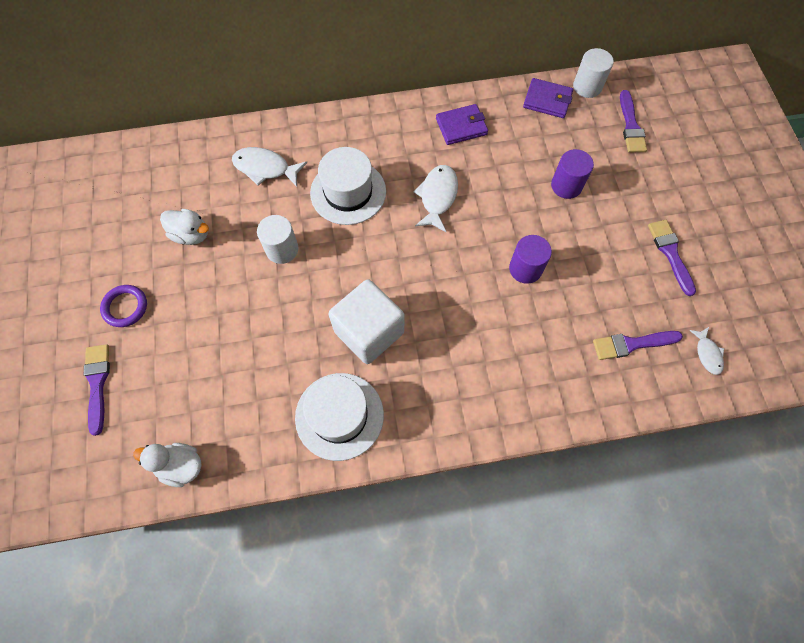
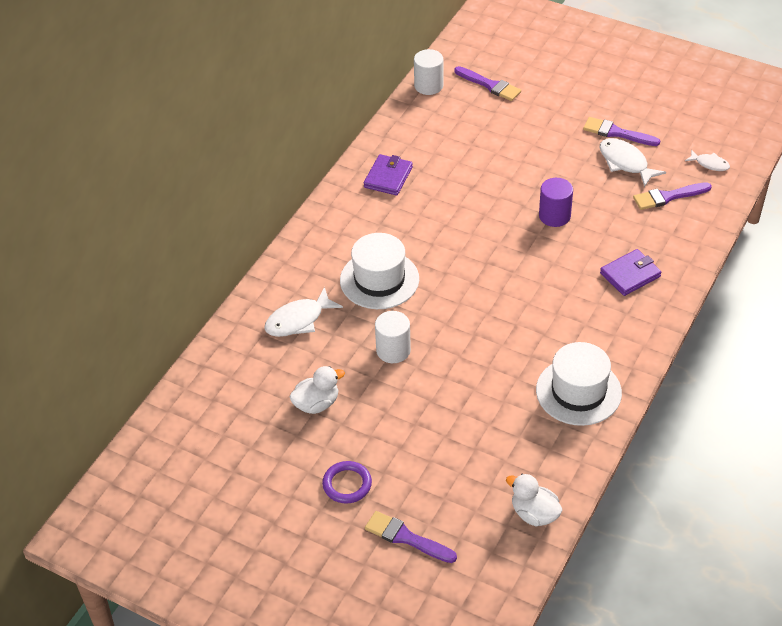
camera: 50 degrees left, 20 degrees down
(180, 466) = (534, 514): white duck -> white duck turned 75 degrees clockwise
(369, 332) = (522, 336): white cube -> none
(437, 197) = (440, 228): white fish -> white fish (625, 163)
(547, 100) = (417, 115): purple wallet -> purple wallet (630, 275)
(566, 186) = (506, 151): purple cylinder -> none
(631, 344) = (668, 197): purple brush -> purple brush turned 45 degrees clockwise

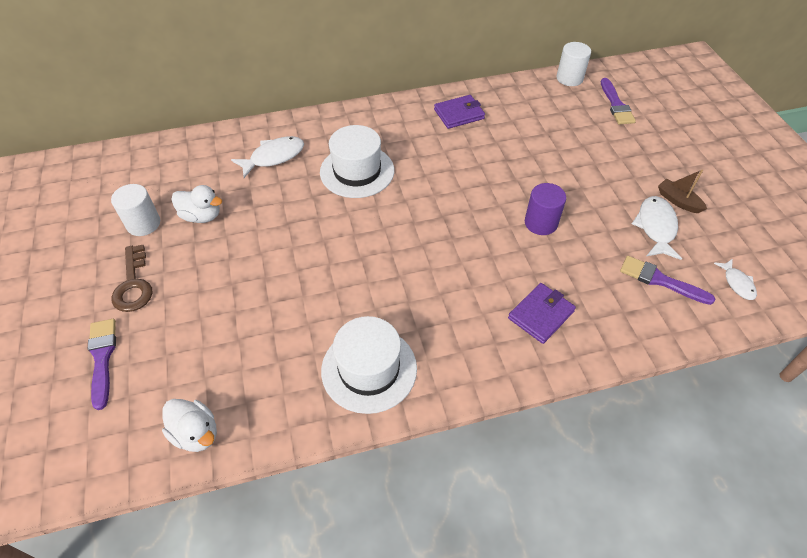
camera: 45 degrees right, 5 degrees up
(298, 320) = (273, 157): white fish -> white fish turned 135 degrees clockwise
(347, 484) = (133, 284): purple ring -> brown key
(393, 350) = (295, 223): white cylinder -> white cylinder (143, 224)
(534, 514) = (196, 433): white duck -> white duck turned 135 degrees clockwise
(617, 133) = (678, 201): purple brush -> brown boat
(630, 275) = (541, 315): purple wallet -> purple wallet turned 60 degrees counterclockwise

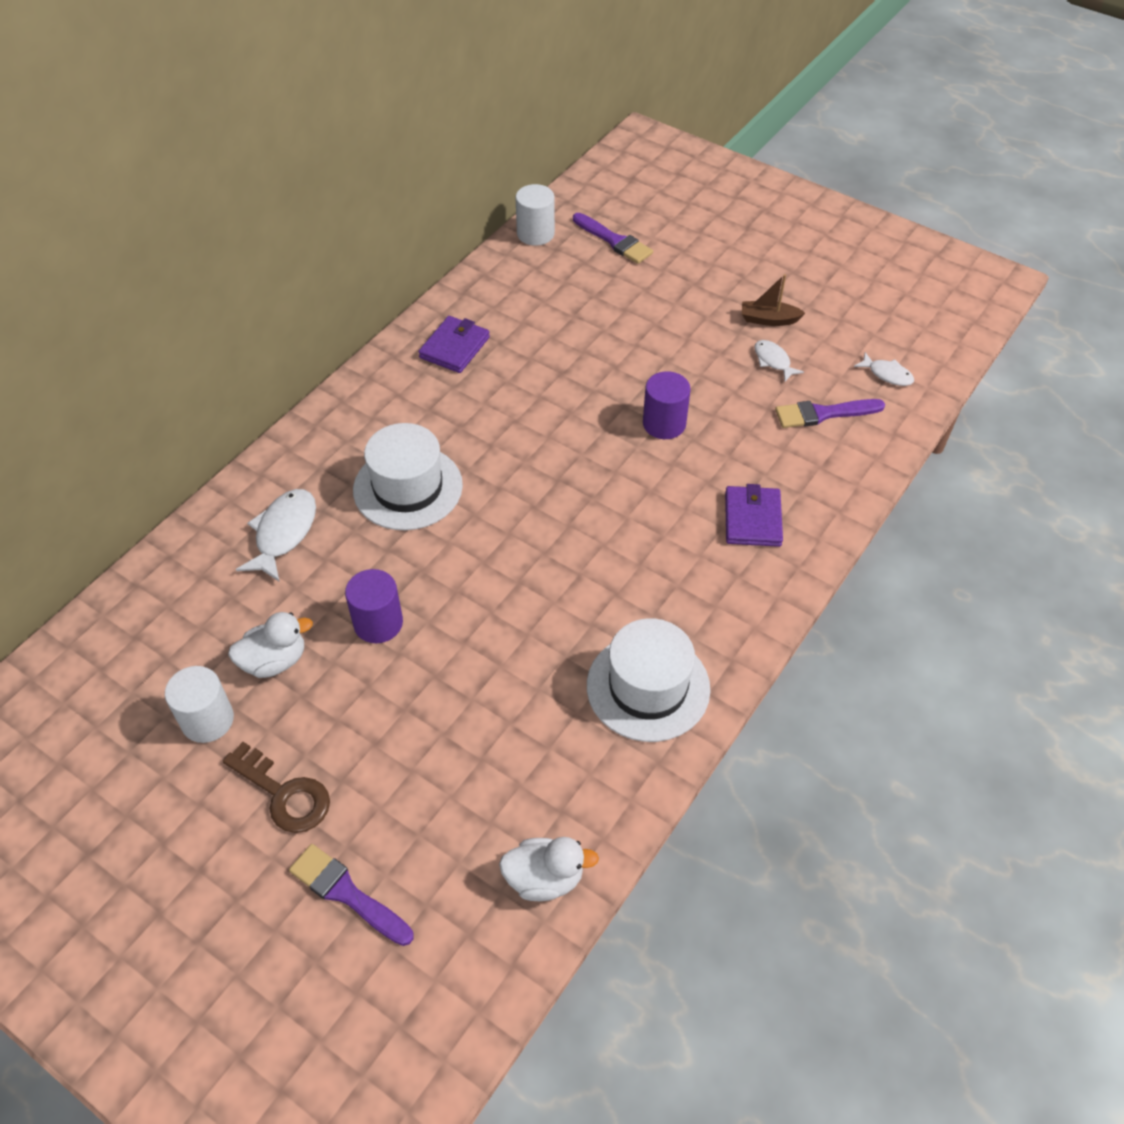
camera: 40 degrees left, 0 degrees up
(267, 230) = (378, 623): none -> purple cylinder
(656, 227) = (773, 361): white fish -> white fish, size x0.59

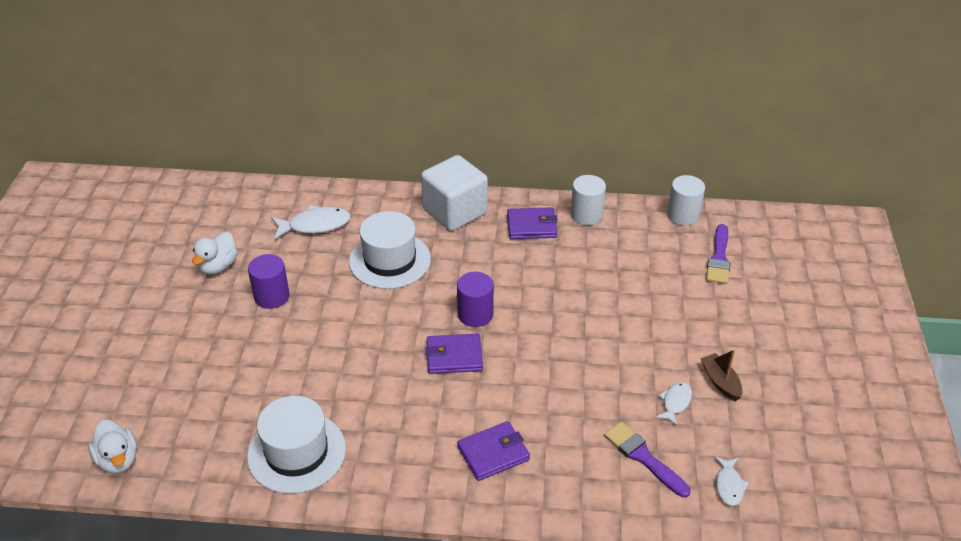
camera: 60 degrees right, 10 degrees down
(207, 720) = (162, 259): white cylinder -> white cylinder (586, 215)
(274, 661) = (218, 266): white duck -> white duck turned 75 degrees clockwise
(284, 793) = (127, 313): brown key -> none
(347, 893) = (72, 371): purple brush -> none
(375, 398) = (455, 211): none -> white cube
(601, 494) = (454, 356): none -> purple wallet
(664, 424) = (550, 363): purple cylinder -> purple cylinder (475, 314)

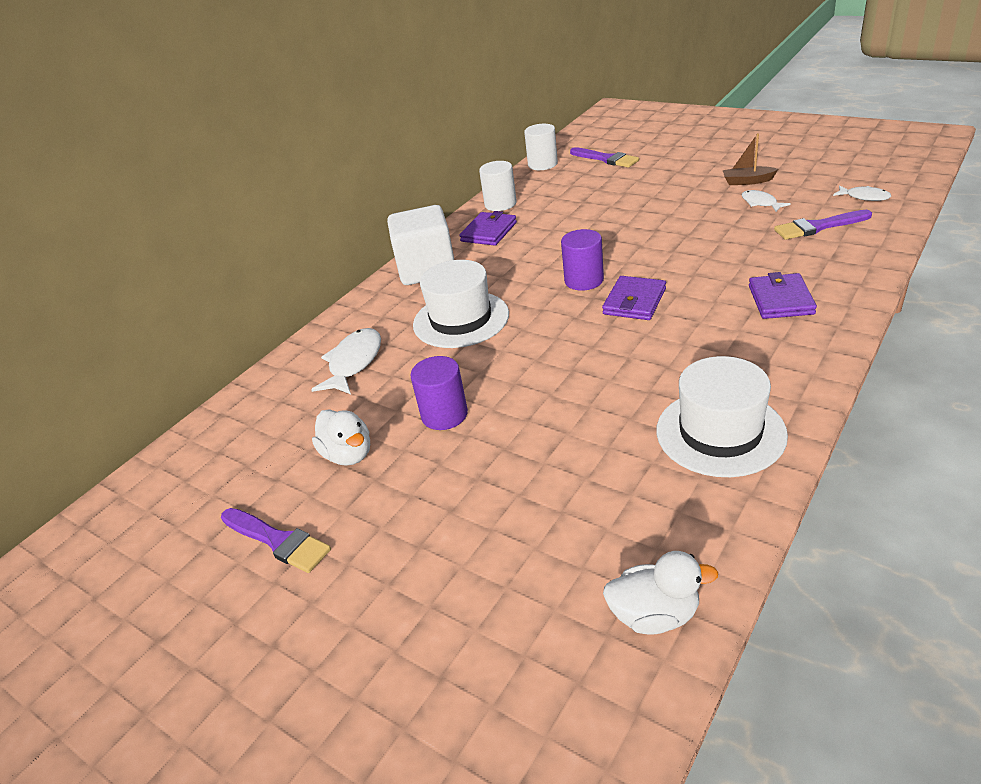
camera: 55 degrees left, 5 degrees down
(136, 269) = (278, 541): none -> purple brush

